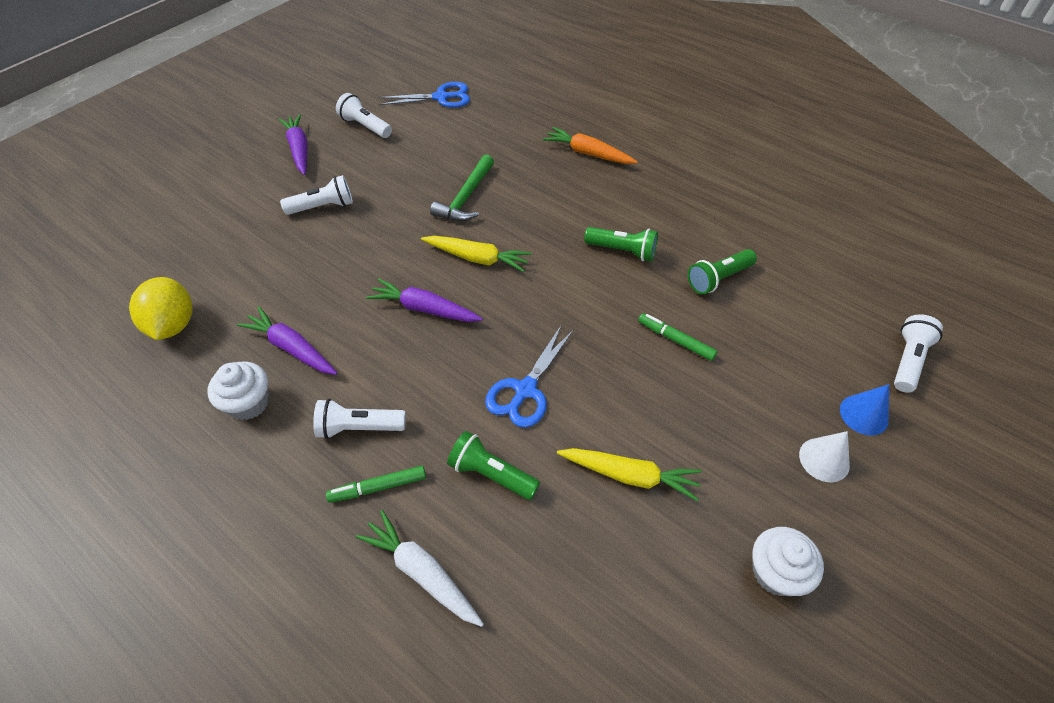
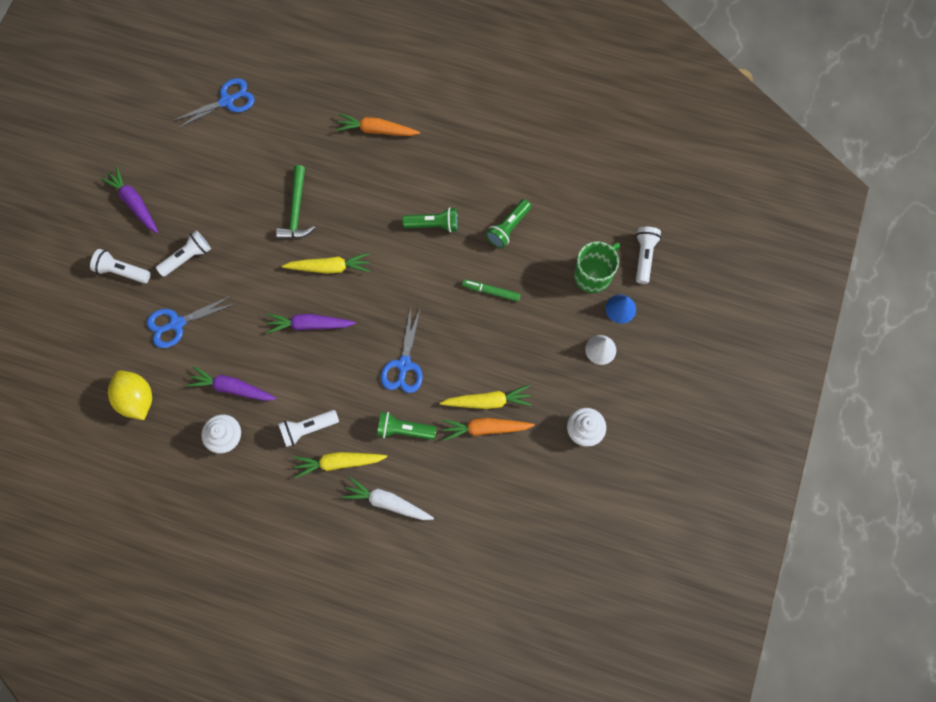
camera: 20 degrees left, 20 degrees up
(271, 263) = (177, 323): none -> blue scissors
(365, 126) = (177, 158): white flashlight -> white flashlight (122, 271)
(378, 487) = (339, 463): green marker -> yellow carrot
(614, 513) = (485, 428): none -> orange carrot
(827, 361) = (593, 275): none -> green mug

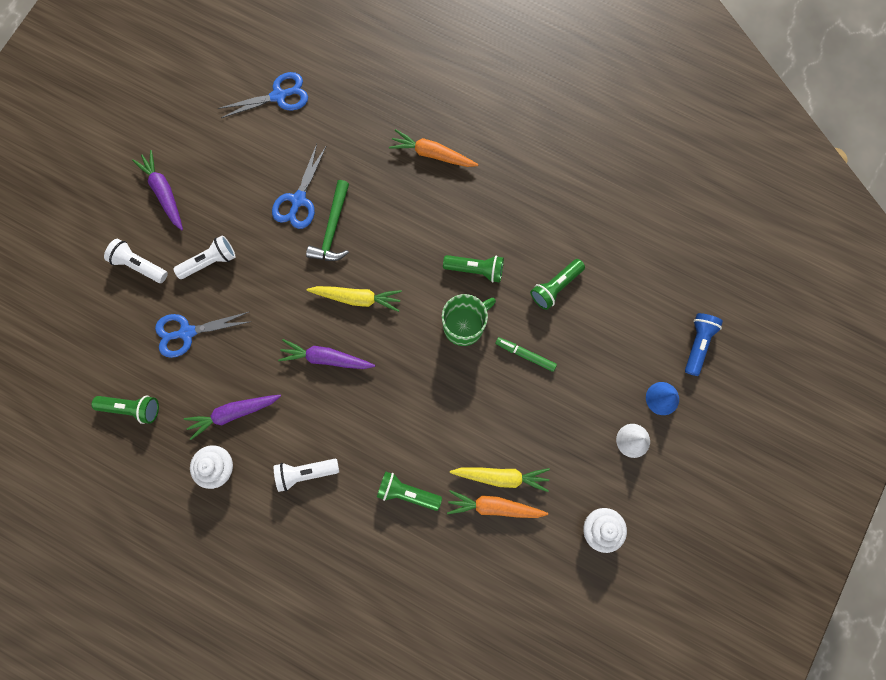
camera: 10 degrees right, 5 degrees up
(137, 399) = (132, 408): yellow lemon -> green flashlight
(232, 388) = (233, 413): purple carrot -> purple carrot turned 45 degrees counterclockwise
(339, 463) = (332, 516): yellow carrot -> none
(387, 502) = (376, 569): white carrot -> none
(404, 365) = (418, 420): blue scissors -> blue scissors (298, 200)
(593, 275) = (639, 355): green mug -> green mug (464, 325)
(644, 256) = (697, 344): white flashlight -> blue flashlight

